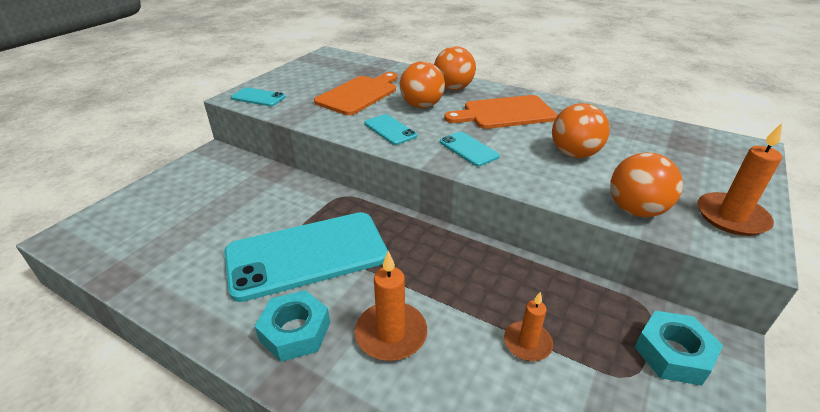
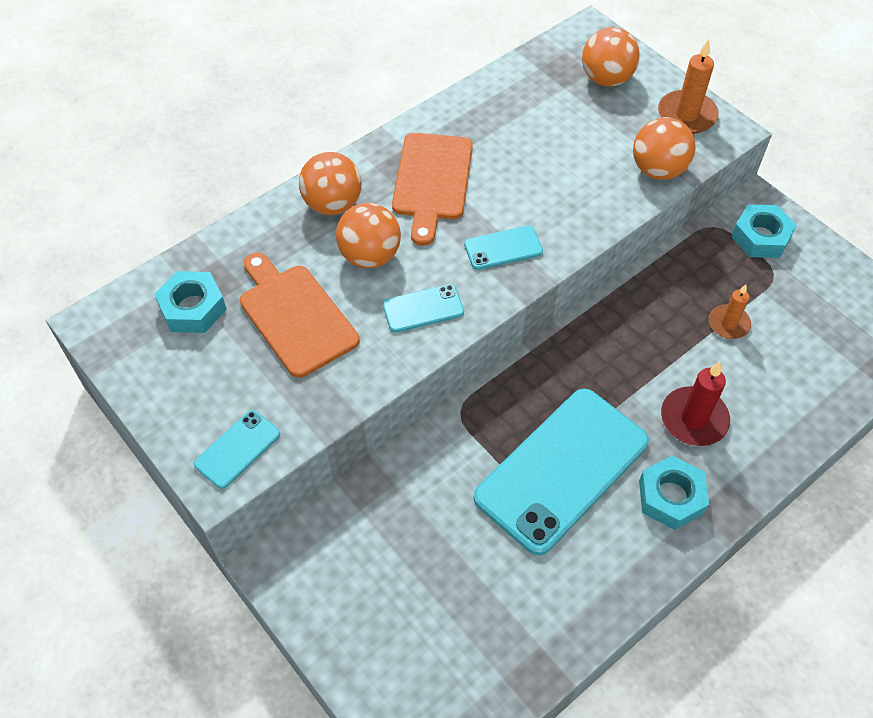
camera: 70 degrees left, 20 degrees up
(306, 255) = (561, 469): turquoise phone -> turquoise phone turned 45 degrees clockwise
(349, 70) = (193, 308): none -> turquoise nut
(391, 334) = (693, 419): orange candle -> red candle
(574, 154) = (550, 164): orange ball -> orange ball (606, 79)

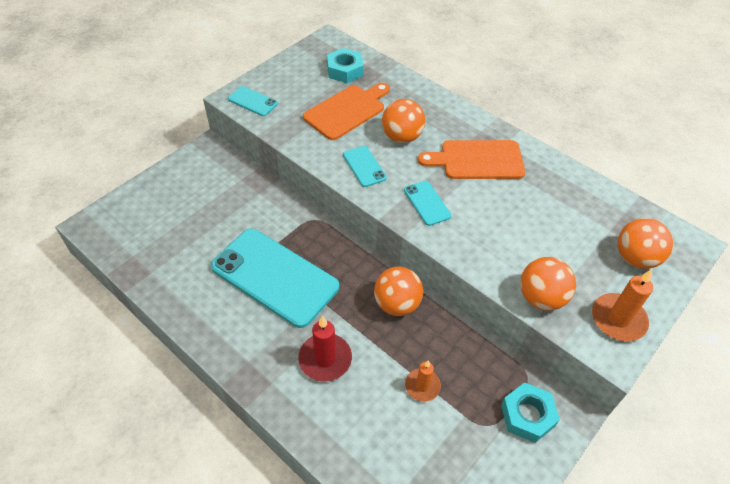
camera: 80 degrees right, 5 degrees down
(333, 204) = (440, 115): orange ball -> orange ball (397, 304)
(671, 497) = (257, 344): turquoise nut -> none

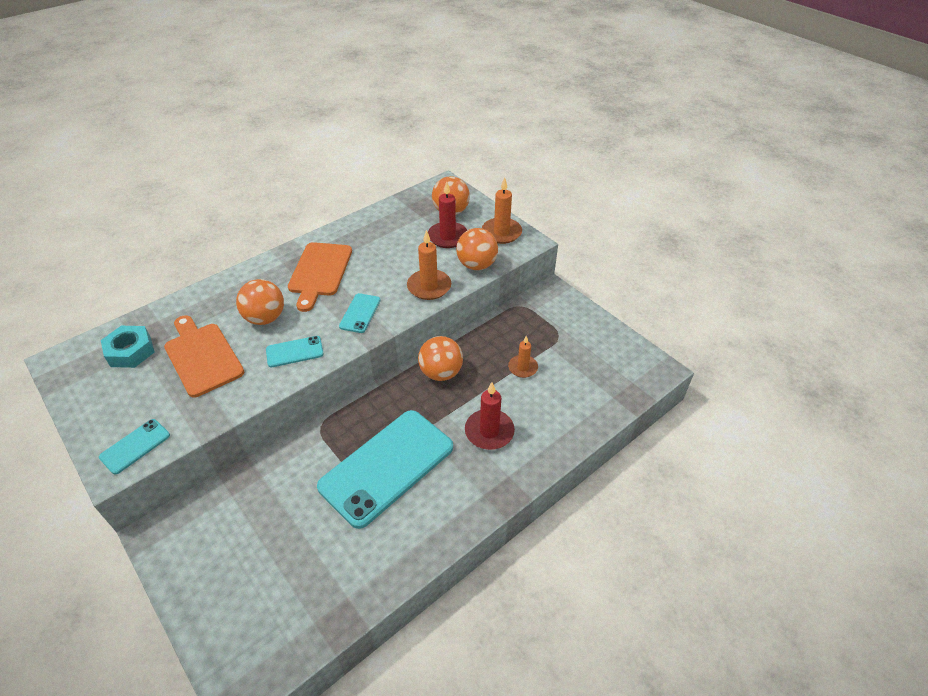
camera: 80 degrees left, 5 degrees down
(427, 203) = (360, 313): turquoise phone -> turquoise phone turned 60 degrees counterclockwise
(486, 255) = (429, 286): none -> orange candle
(527, 415) = (552, 312): turquoise nut -> none
(582, 261) = (447, 237): none -> red candle

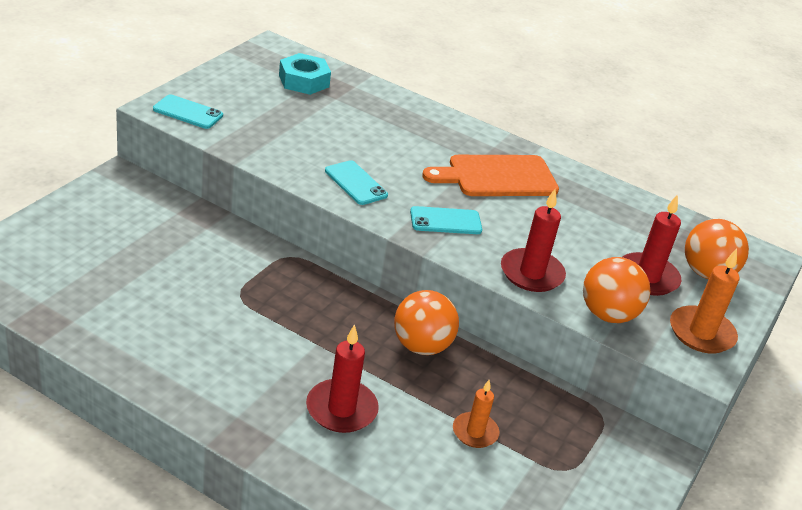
camera: 65 degrees right, 10 degrees down
(202, 356) = (318, 124): orange cutting board -> none
(265, 318) = (396, 152): orange ball -> none
(387, 466) = (251, 321): turquoise phone -> none
(429, 286) = (531, 273): orange candle -> red candle

